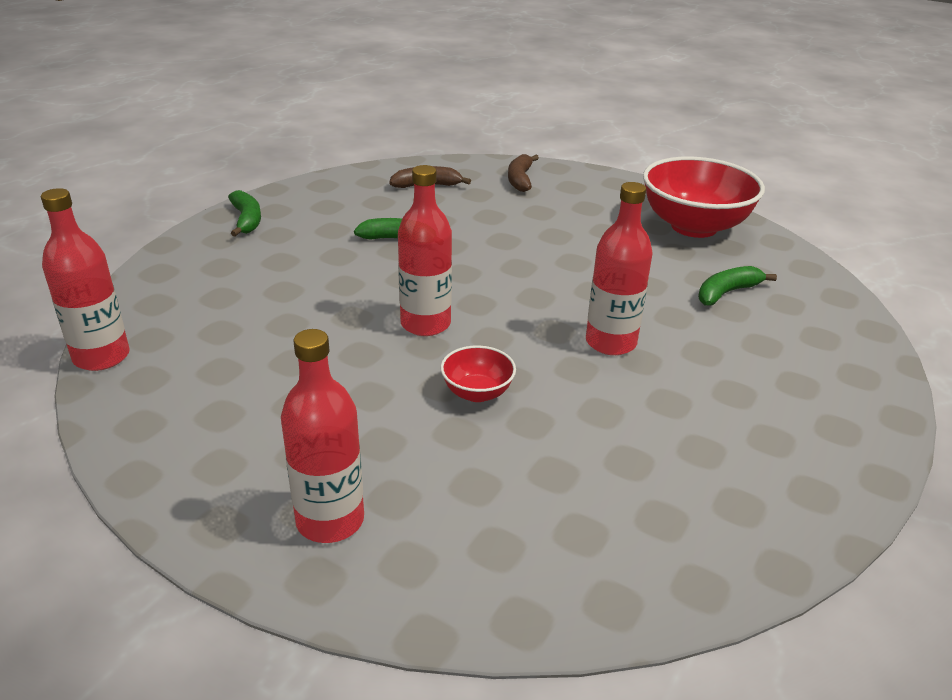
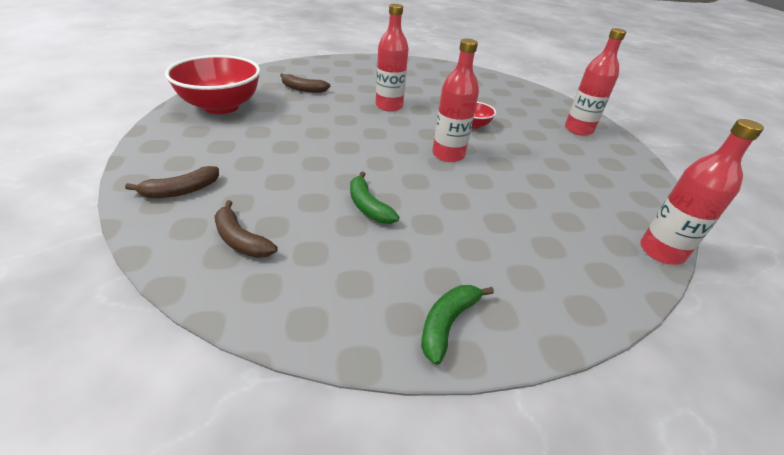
camera: 130 degrees left, 5 degrees up
(727, 293) = (303, 89): green banana -> brown banana

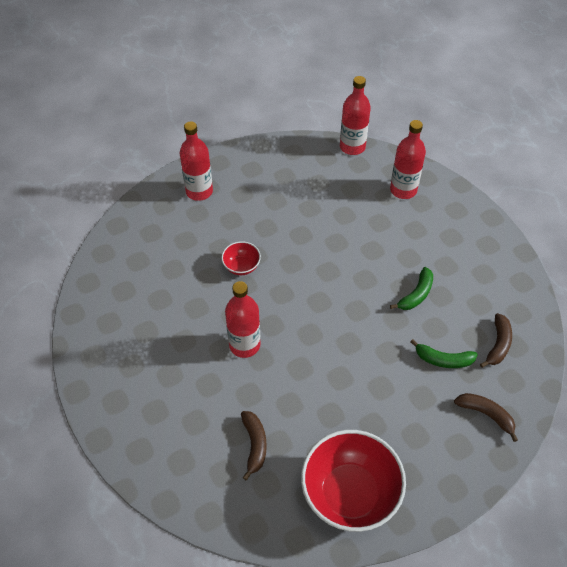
camera: 110 degrees left, 15 degrees up
(447, 323) = (478, 227): green banana -> green banana (443, 360)
(448, 155) = (311, 270): red bottle -> red bottle (403, 190)

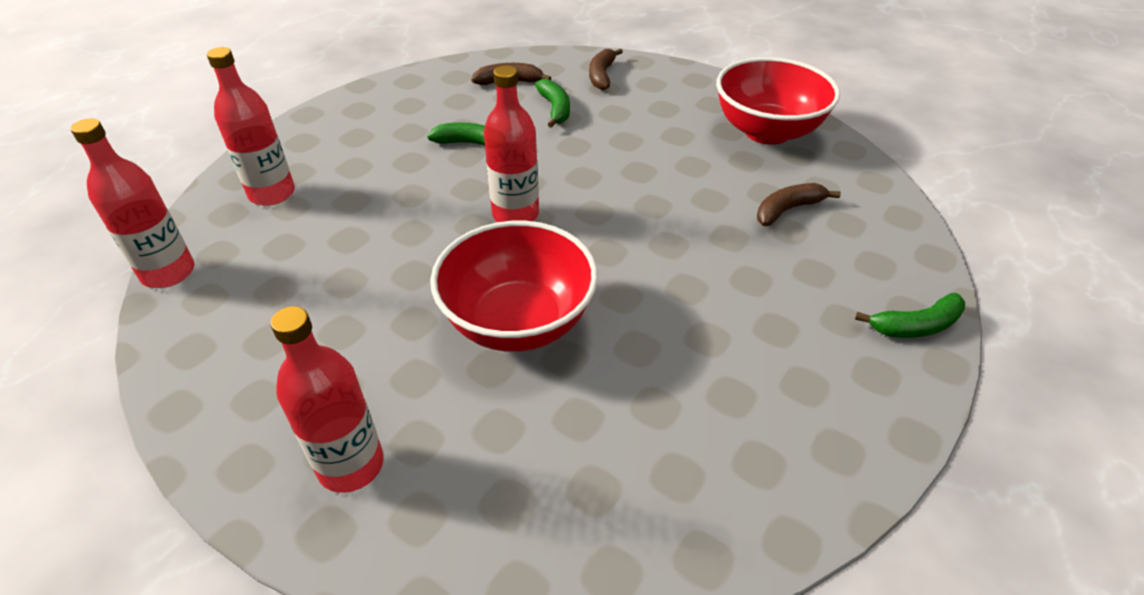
camera: 115 degrees left, 10 degrees down
(128, 445) = (916, 326): none -> green banana
(241, 266) = (518, 322): red bowl -> red bowl, size x2.14
(244, 345) = (660, 266): red bottle -> red bottle (515, 214)

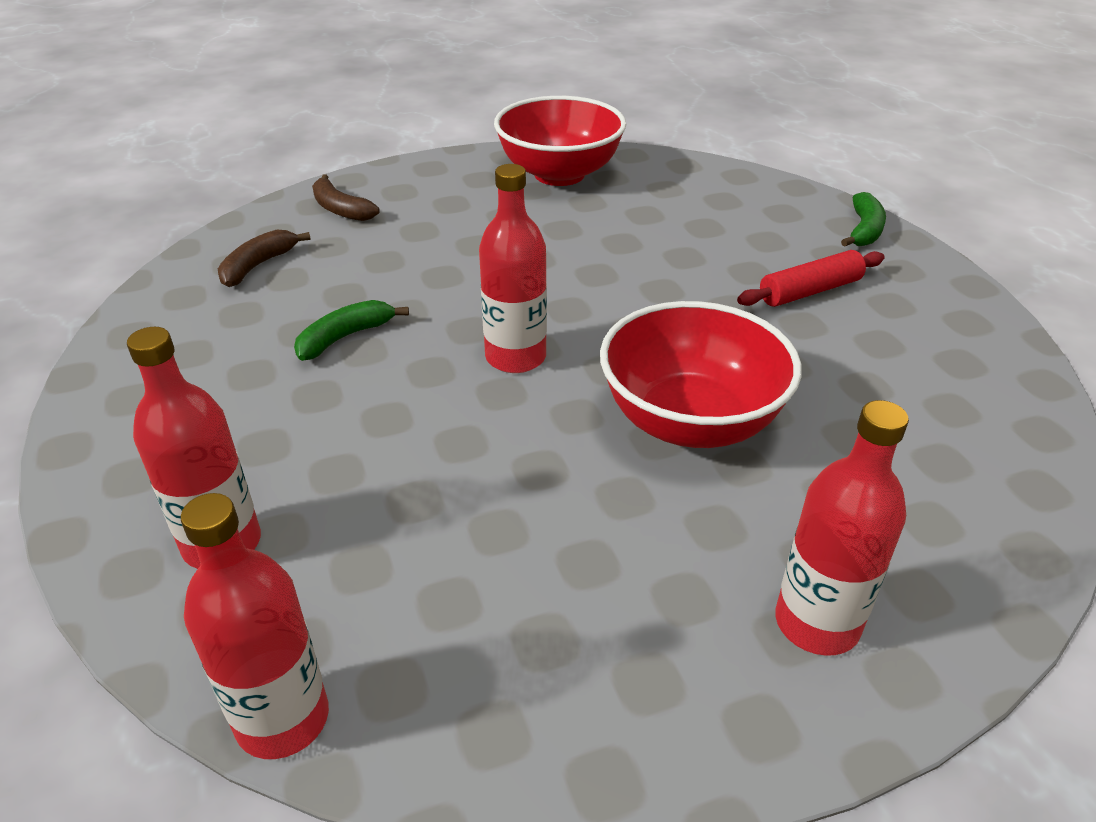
camera: 55 degrees left, 5 degrees down
(555, 109) = (359, 259): green banana -> none
(763, 325) = (810, 291): none -> red rolling pin
(787, 210) = (678, 215): brown banana -> none

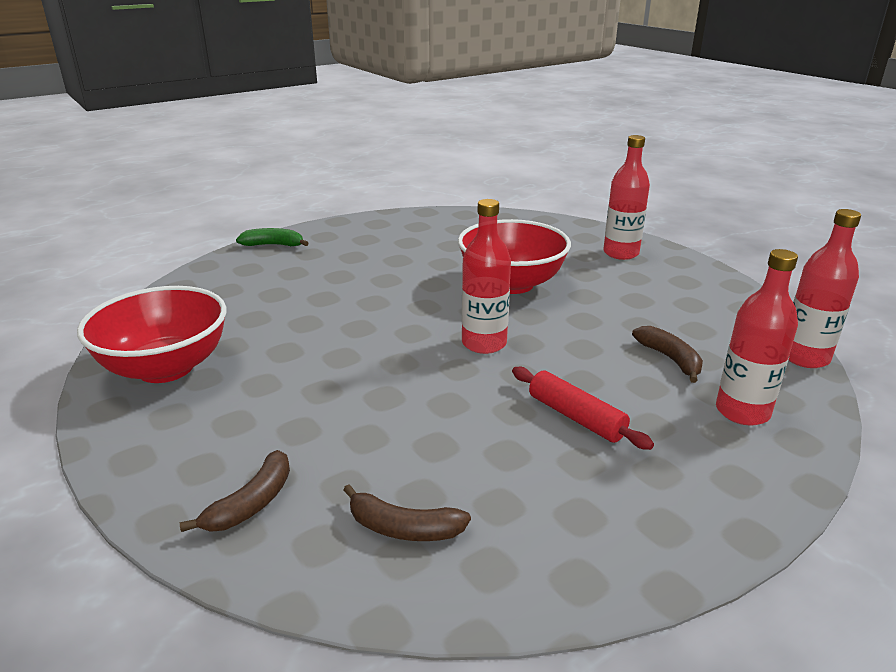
camera: 105 degrees left, 10 degrees down
(345, 337) = (502, 425): green banana -> none
(383, 524) = (670, 359): none -> brown banana
(810, 291) = (359, 258): red rolling pin -> red rolling pin (576, 417)

